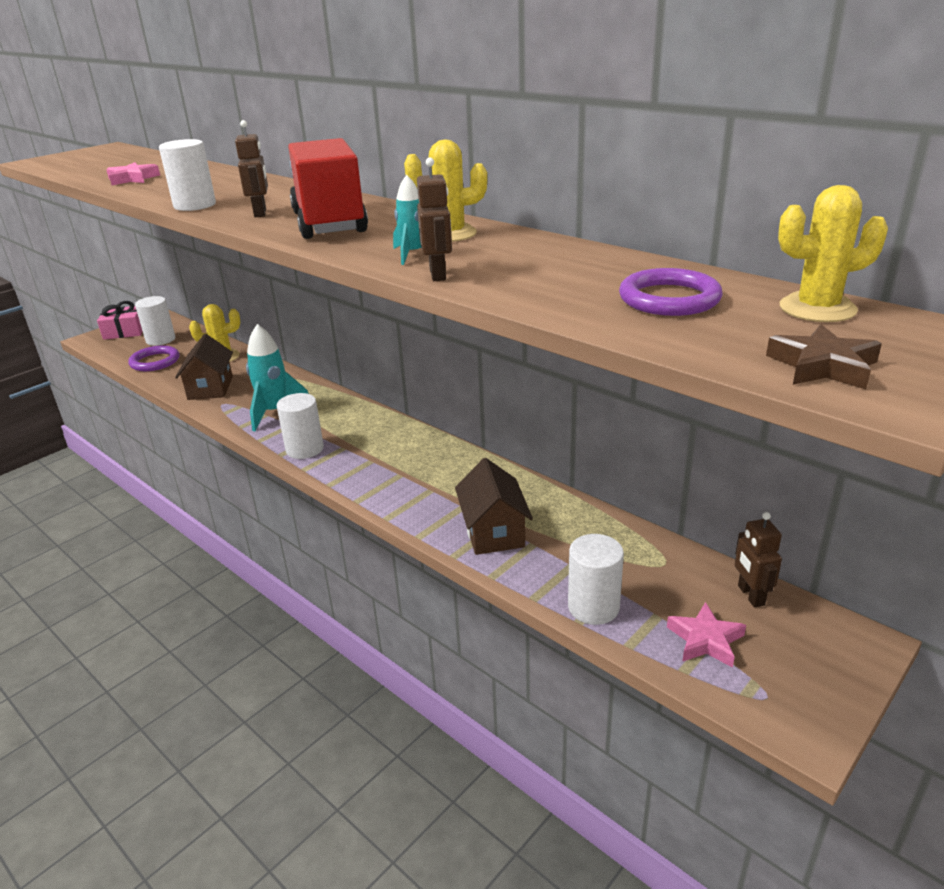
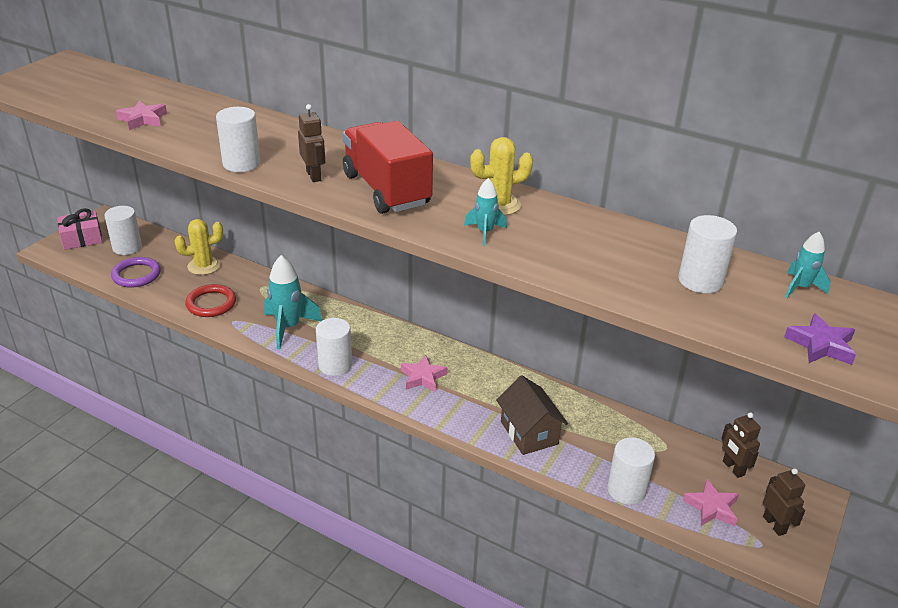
camera: 15 degrees left, 5 degrees up
(210, 388) = (211, 303): brown house -> red ring
(394, 466) = (423, 377): none -> pink star
(438, 275) = (519, 258): brown robot -> brown robot (774, 525)
(669, 299) = (700, 281): purple ring -> white cylinder
(817, 308) = (800, 288): yellow cactus -> turquoise rocket
(823, 366) = (821, 345): brown star -> purple star

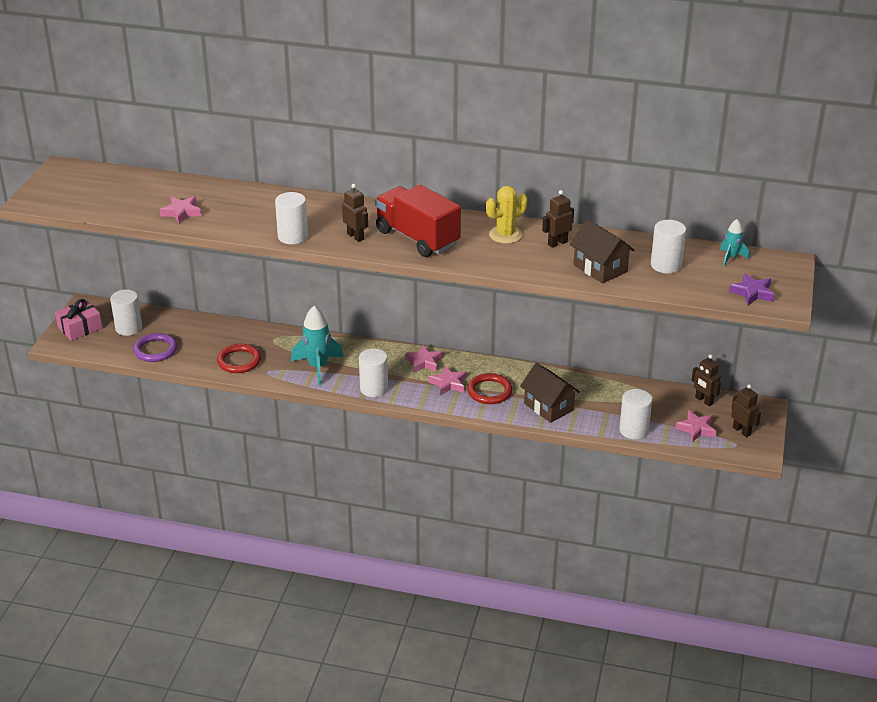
camera: 15 degrees left, 0 degrees up
(204, 266) = (210, 331): yellow cactus -> none
(408, 345) = (424, 362): none -> pink star
(466, 397) = (489, 391): none -> red ring
(485, 232) = (507, 258): turquoise rocket -> none
(561, 226) = (557, 243): none -> brown robot
(604, 268) = (600, 268): none -> brown house

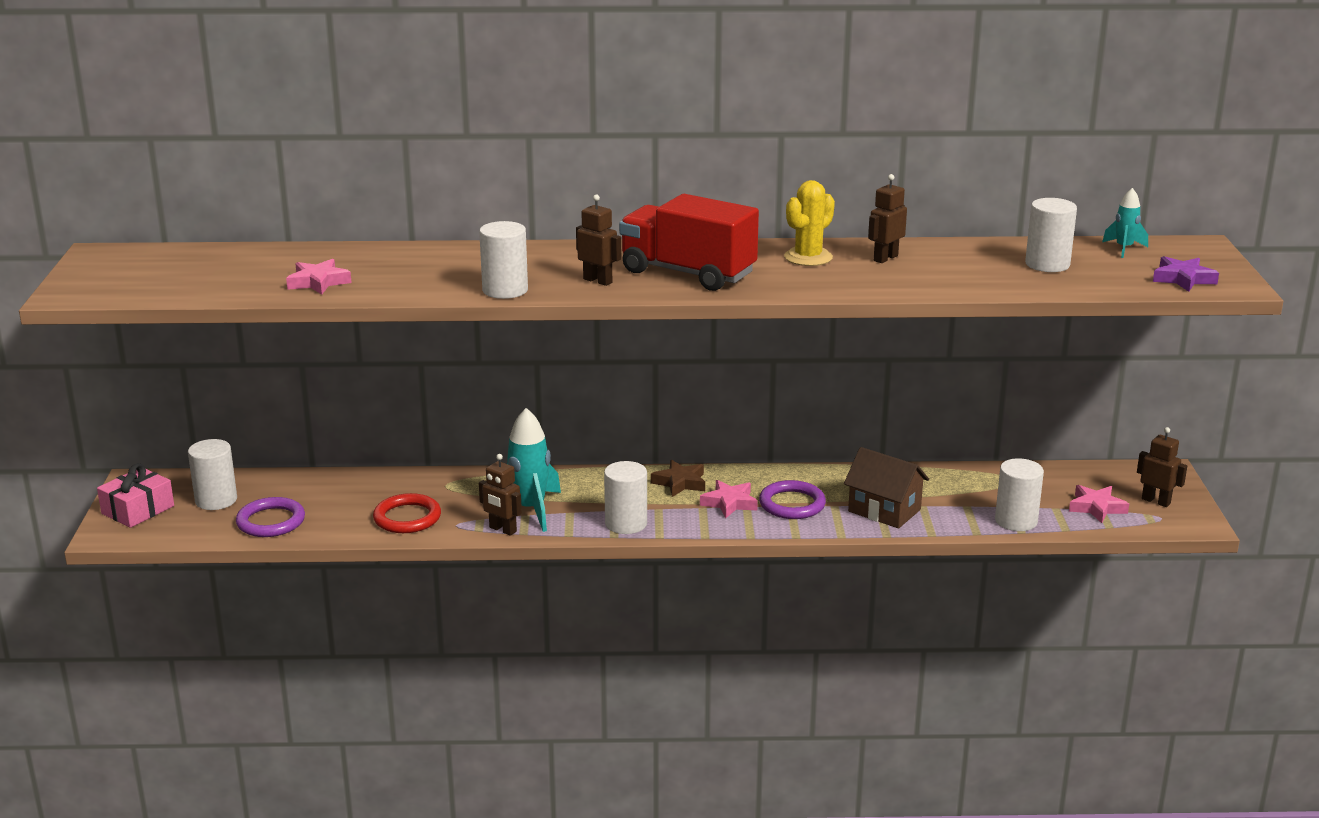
camera: 15 degrees left, 10 degrees down
(424, 362) = (680, 483): pink star -> brown star
(489, 391) = (792, 504): red ring -> purple ring
(600, 268) = (964, 276): brown house -> none
(704, 400) = (1084, 475): brown robot -> brown robot (502, 530)

